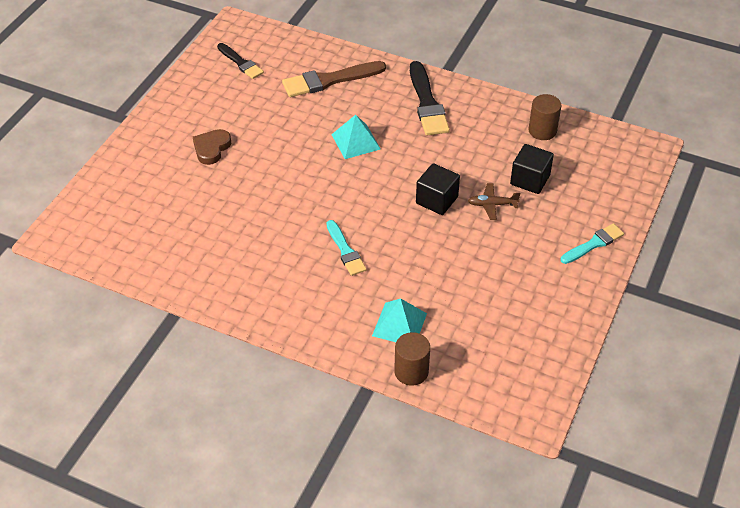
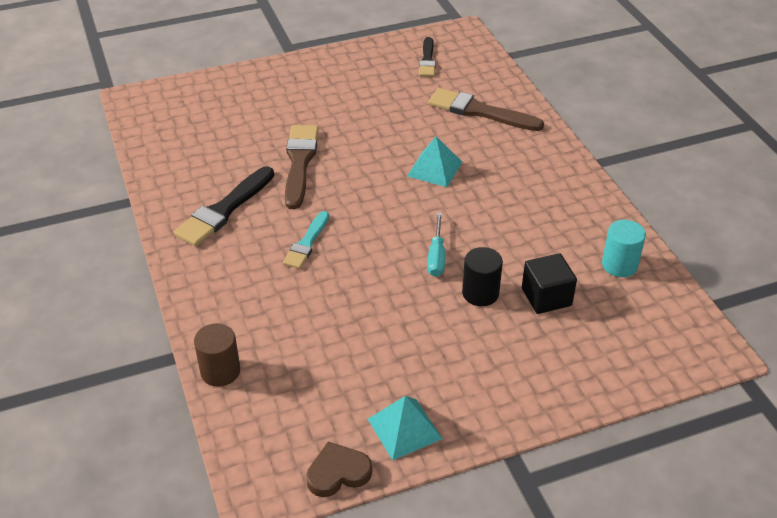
camera: 45 degrees right, 5 degrees down
(211, 148) = (318, 106): brown heart -> brown heart (338, 473)
(259, 199) = (299, 163): none -> brown brush
(399, 324) = (265, 328): turquoise pyramid -> turquoise pyramid (404, 428)
(427, 103) = (540, 177): black brush -> black brush (224, 210)
(437, 200) = (436, 256): black cube -> turquoise screwdriver
(492, 205) = (480, 293): brown plane -> black cylinder
(542, 131) = (619, 265): brown cylinder -> turquoise cylinder
(593, 244) = (530, 394): turquoise brush -> none

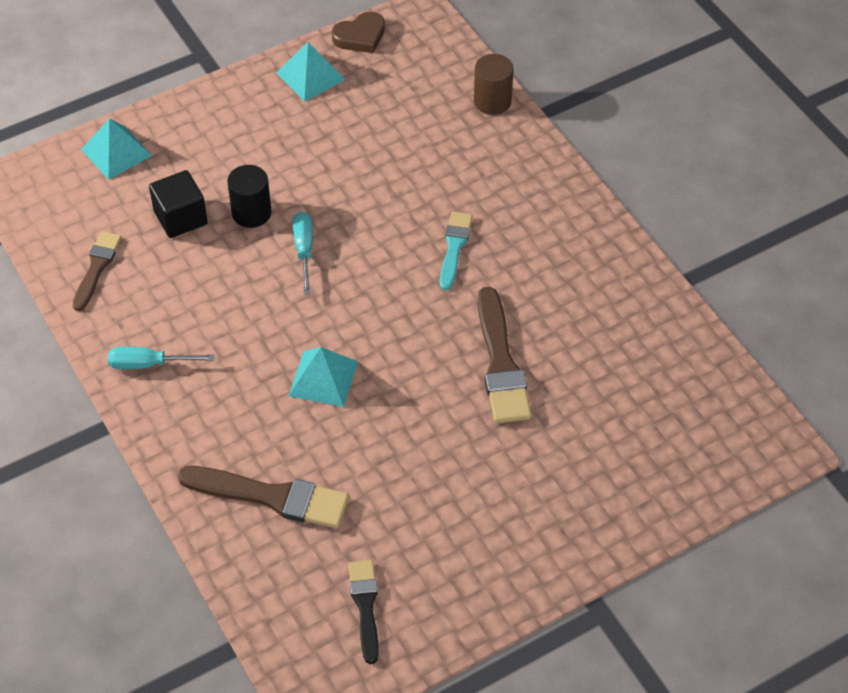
camera: 170 degrees right, 10 degrees up
(224, 210) = (566, 278): black brush -> none
(568, 192) = (149, 364): none -> turquoise screwdriver
(614, 369) = (116, 152): none -> turquoise pyramid
(619, 265) = (96, 268): turquoise cylinder -> brown brush

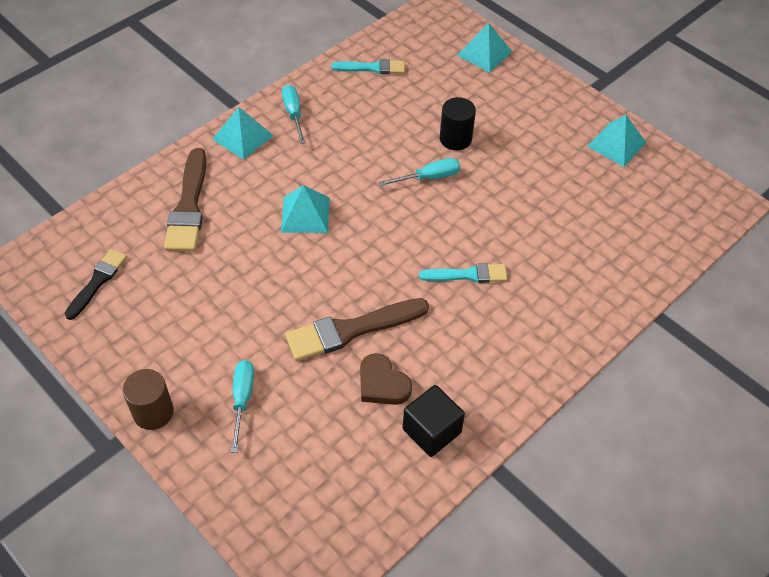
camera: 75 degrees right, 0 degrees up
(96, 268) = (372, 68): brown brush -> turquoise brush
(170, 424) = (242, 137): none -> turquoise pyramid
(180, 218) = (435, 101): black cube -> black cube (431, 431)
(360, 36) = (679, 167): brown heart -> brown heart (382, 384)
(365, 606) = (97, 281): black brush -> black brush turned 45 degrees counterclockwise
(492, 101) = (650, 273): brown cylinder -> brown cylinder (153, 412)
(567, 475) = (242, 400): none -> turquoise screwdriver

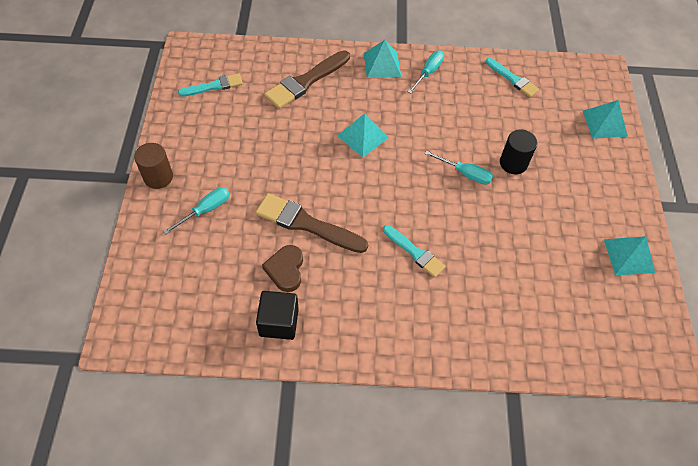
camera: 45 degrees right, 5 degrees up
(97, 281) = (214, 86): black brush -> turquoise brush

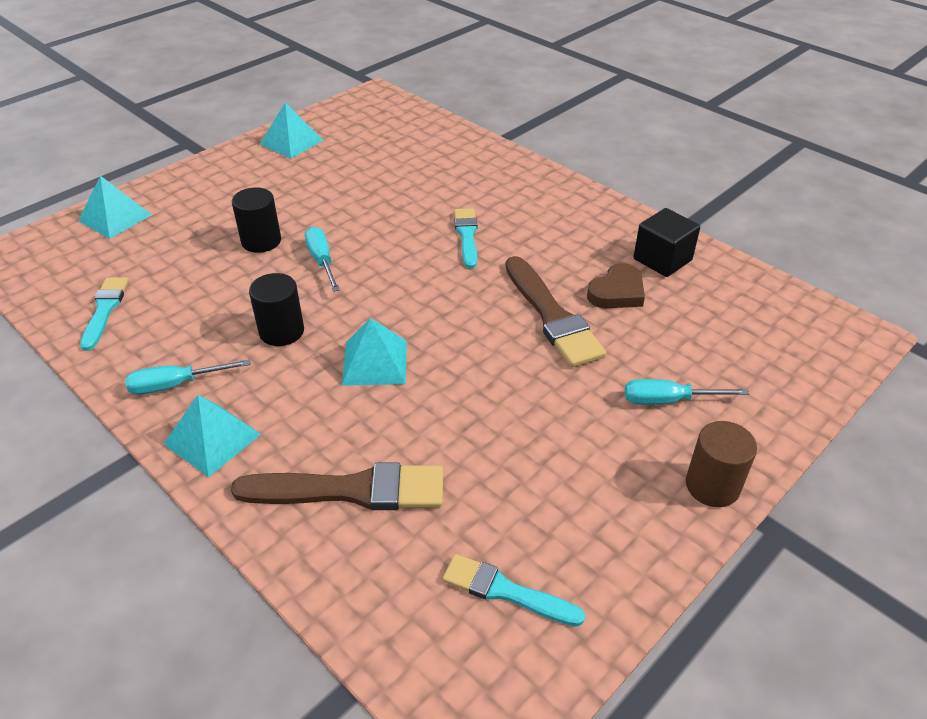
camera: 135 degrees left, 15 degrees down
(424, 122) = (281, 331): none -> black cylinder

